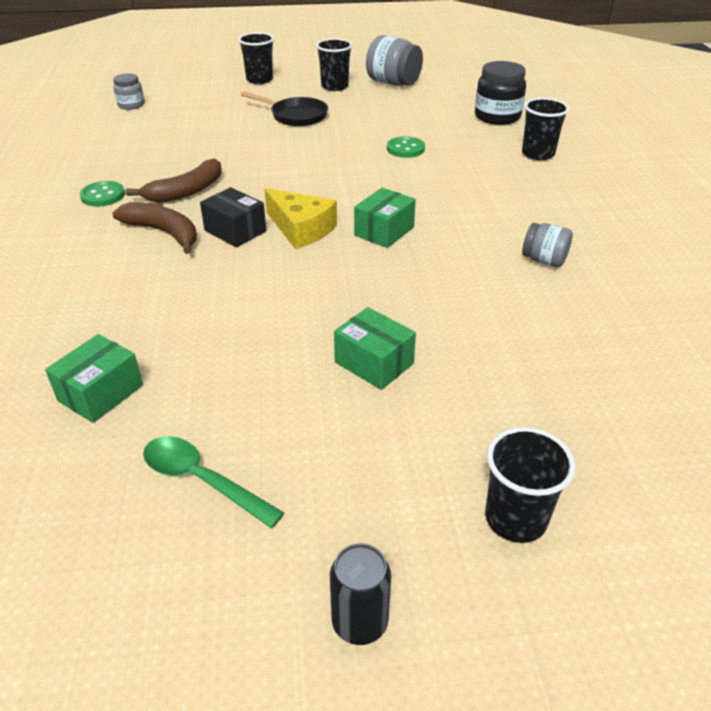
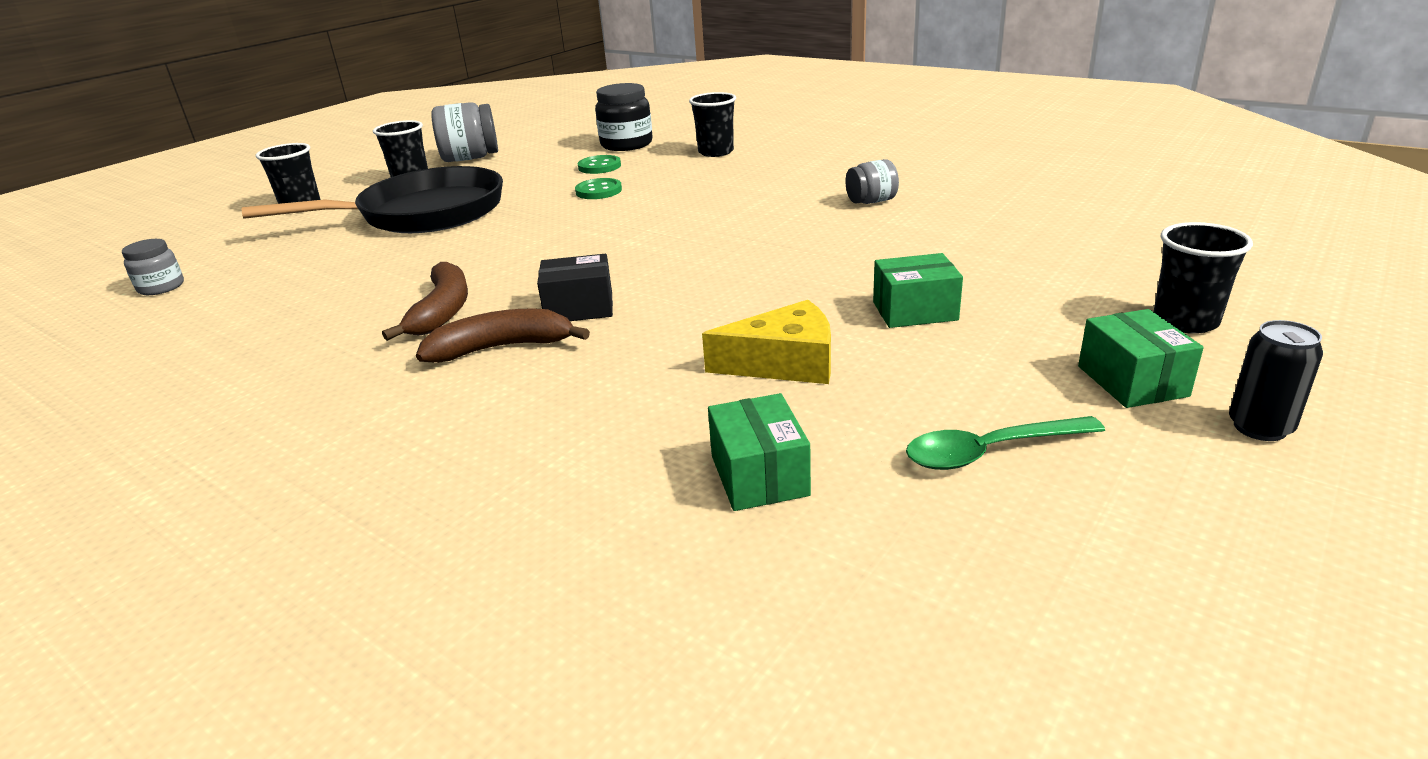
camera: 45 degrees left, 10 degrees down
(103, 196) = (337, 363): green button -> green button (599, 166)
(296, 116) = (423, 214): black pan -> black pan, size x1.86
(301, 229) = (641, 276): yellow cheese -> yellow cheese (784, 363)
(384, 231) = (717, 242): green box -> green box (1132, 381)

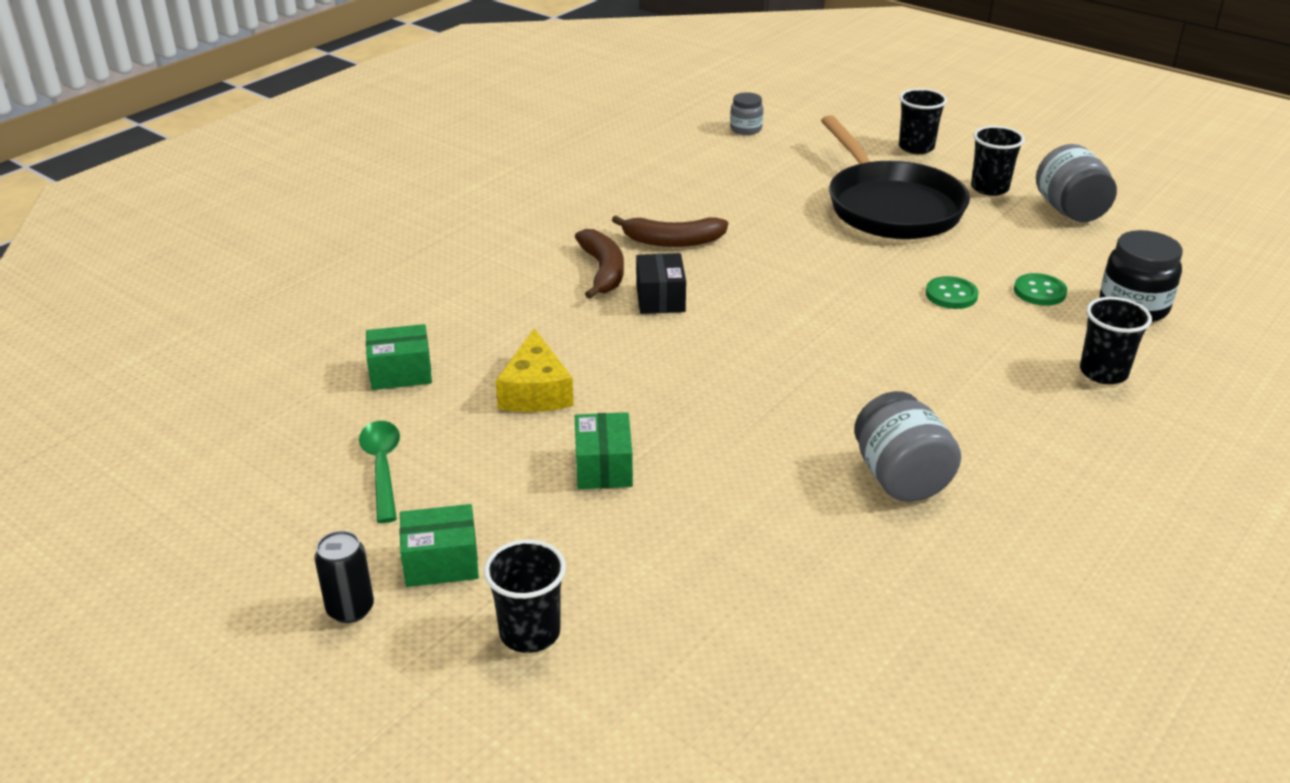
camera: 90 degrees right, 5 degrees up
(871, 201) = (900, 478): grey jar -> grey jar, size x1.69

